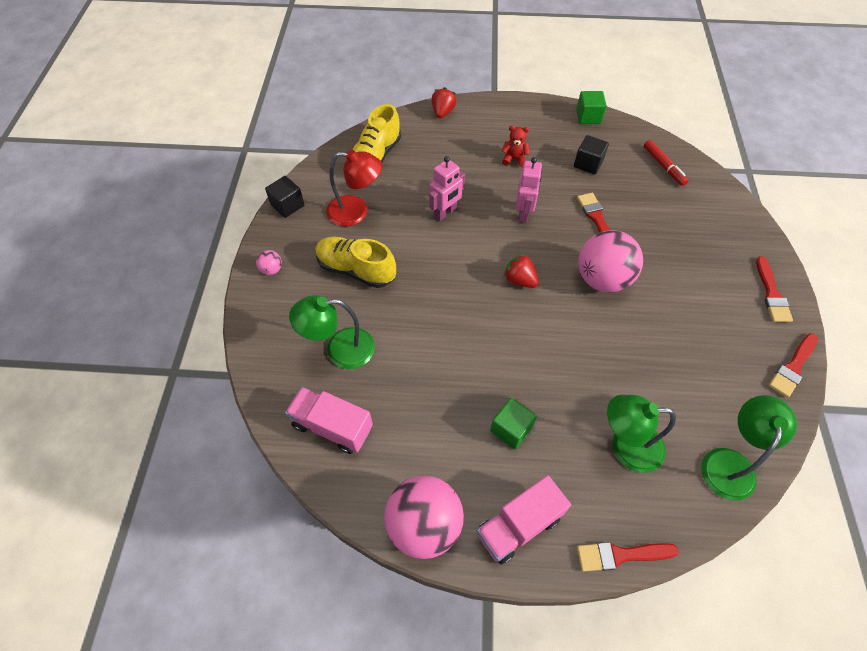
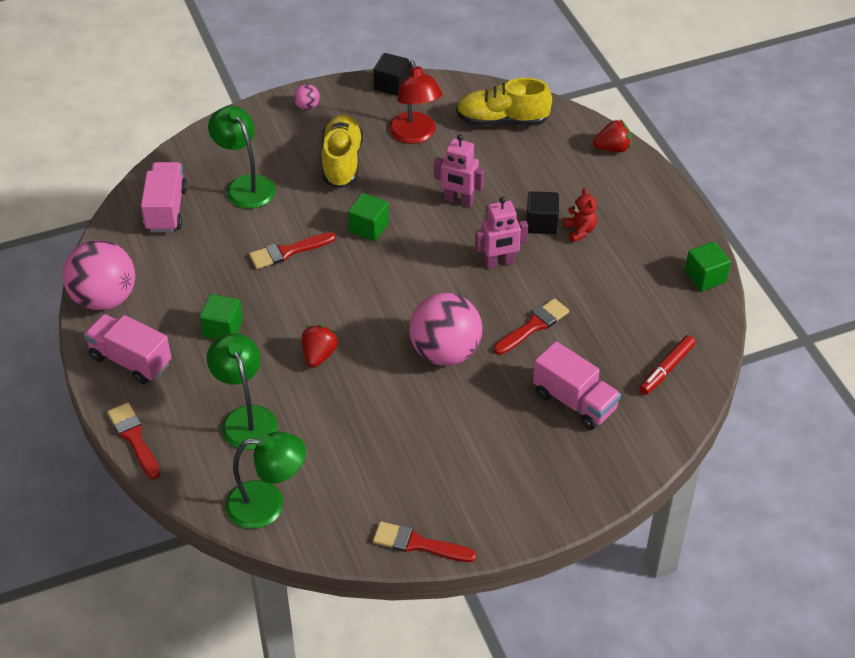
camera: 65 degrees right, 10 degrees down
(443, 279) = (369, 228): none -> green cube
(519, 280) = (402, 285): red strawberry -> red strawberry (319, 355)
(588, 164) = (619, 297): black cube -> black cube (541, 223)
(677, 223) = (574, 401): none -> pink truck
(771, 294) = (517, 510): red brush -> red brush (288, 251)

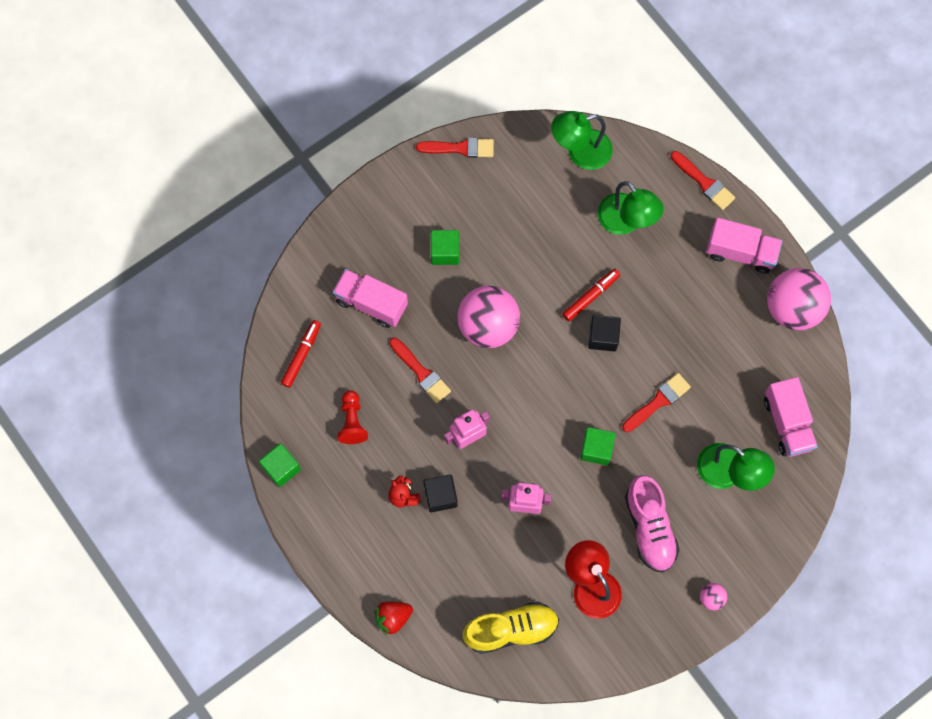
camera: 165 degrees right, 25 degrees up
(223, 329) = (680, 303): green cube -> green cube (445, 252)
(319, 355) = (590, 296): red strawberry -> red marker
(342, 162) = (649, 528): yellow shoe -> pink shoe
(391, 85) = (638, 654): black cube -> black cube (603, 337)
(533, 326) = (421, 372): red brush -> red brush turned 75 degrees counterclockwise
(620, 300) = (352, 421): none -> red pawn

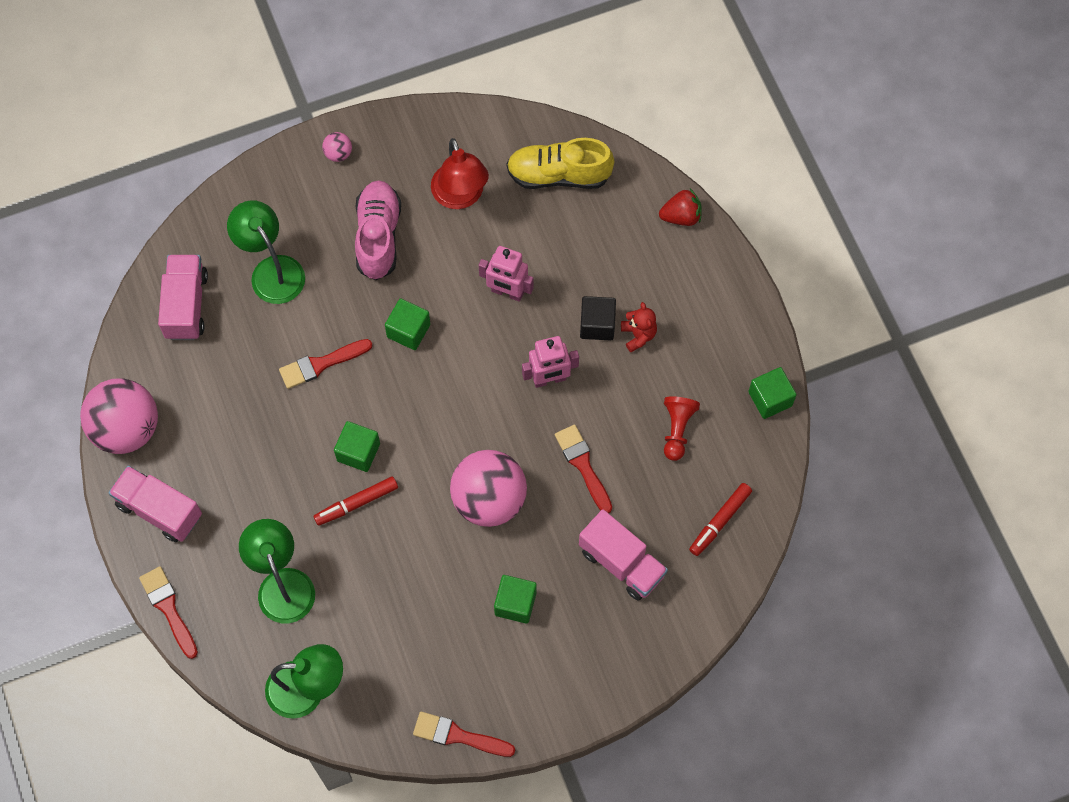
camera: 165 degrees left, 5 degrees down
(603, 337) = (358, 452): black cube -> green cube

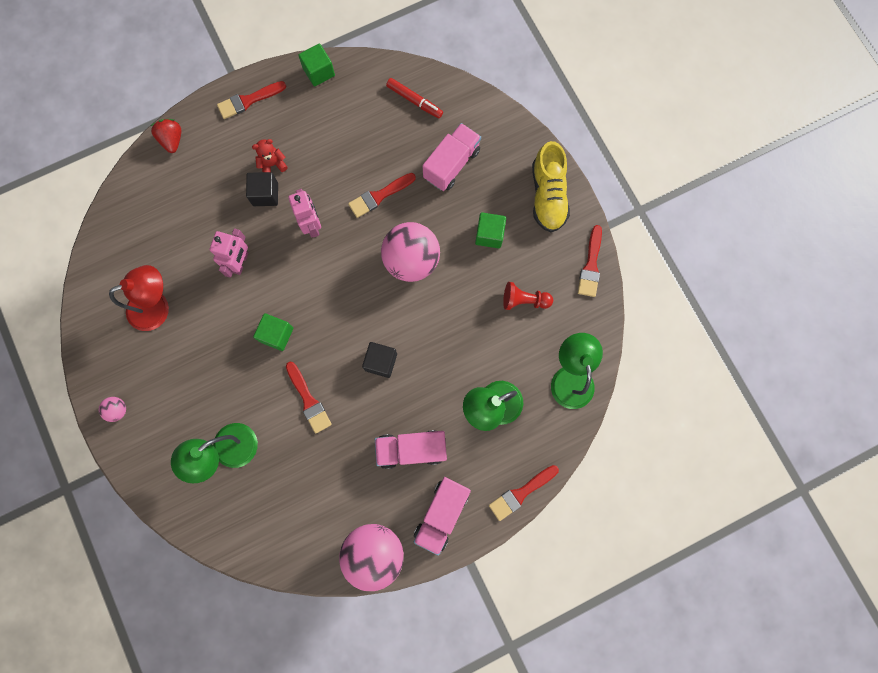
camera: 95 degrees left, 10 degrees up
(186, 305) = (261, 520): pink truck -> pink truck (411, 449)
(356, 503) = (423, 358): red marker -> none
(358, 452) = (381, 362): green cube -> black cube
(378, 236) = (194, 368): pink shoe -> none
(558, 175) = (137, 232): yellow shoe -> yellow shoe (548, 196)
(677, 430) = (347, 133): red pawn -> red pawn (524, 300)
(732, 309) = (248, 100): none -> red brush

